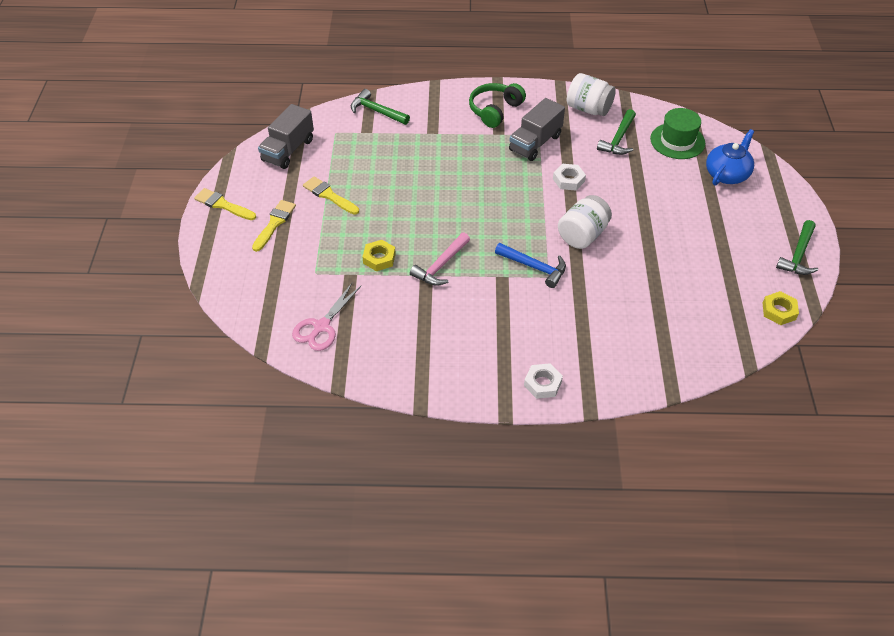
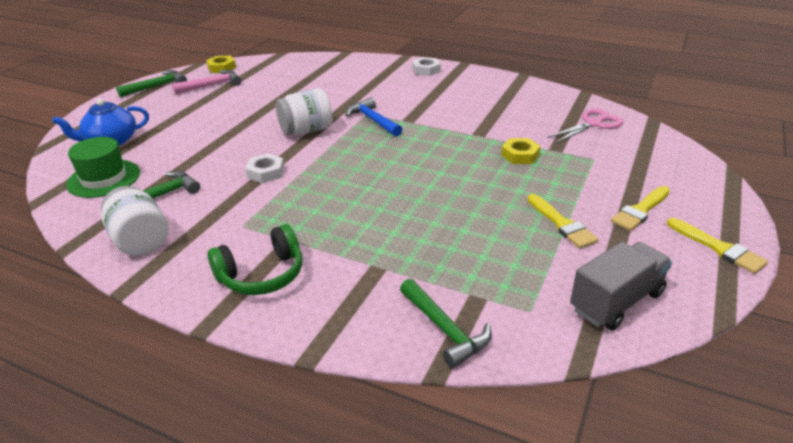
camera: 155 degrees left, 15 degrees down
(441, 265) = (459, 138): pink hammer -> pink hammer (211, 85)
(535, 143) = (257, 217): grey truck -> none

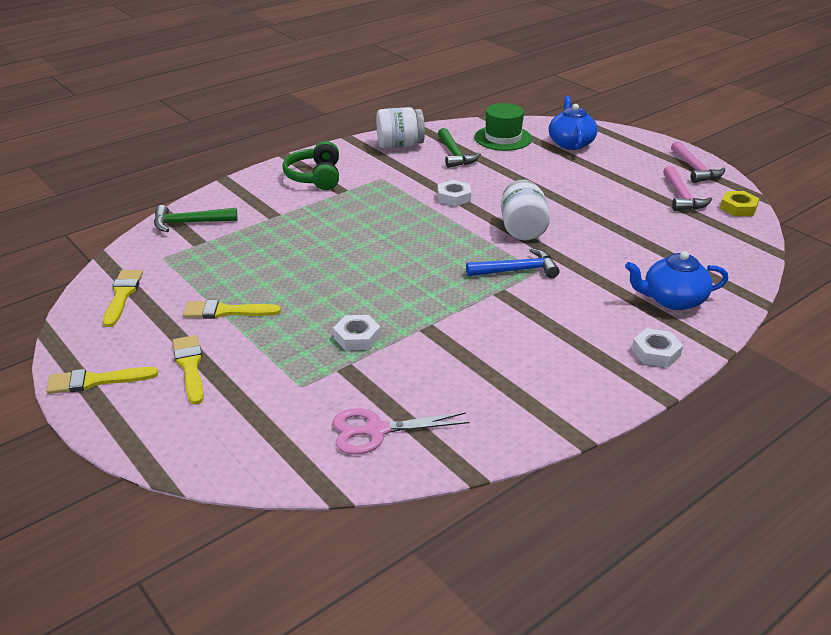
camera: 115 degrees right, 0 degrees up
(156, 86) = (695, 169): green hammer -> pink hammer
(365, 72) = (672, 300): none -> blue teapot
(520, 155) = (357, 337): yellow nut -> white nut
(593, 124) = (376, 431): pink scissors -> pink scissors turned 90 degrees clockwise
(616, 301) = (122, 295): grey truck -> yellow brush

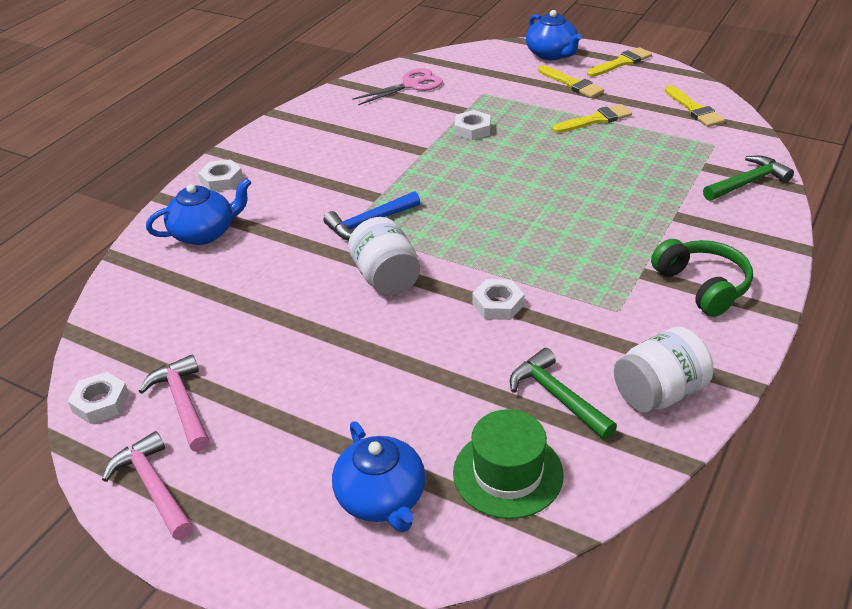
camera: 160 degrees right, 5 degrees up
(151, 427) = (552, 54): none -> blue teapot
(738, 208) = (101, 402): yellow nut -> white nut

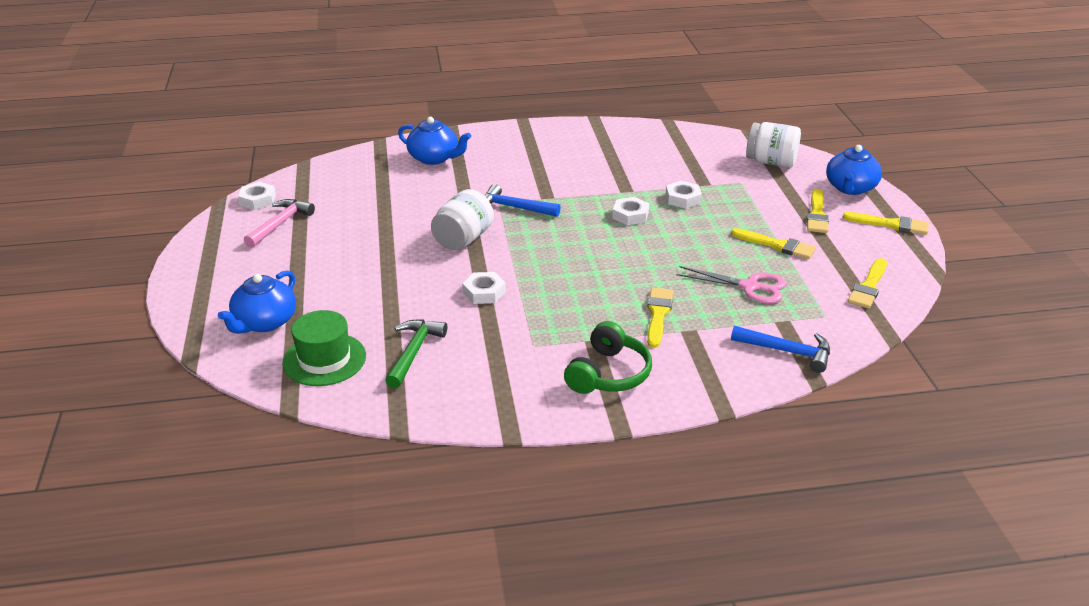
camera: 50 degrees right, 5 degrees down
(153, 487) = (211, 246): pink hammer -> none
(222, 180) = (494, 137): white nut -> white nut (630, 215)
(411, 85) = (707, 150): pink scissors -> pink scissors (750, 286)
(637, 220) = (658, 314): none -> yellow brush
(659, 393) = (460, 394): white jar -> white jar (771, 162)
(747, 182) = (787, 351): green hammer -> blue hammer

